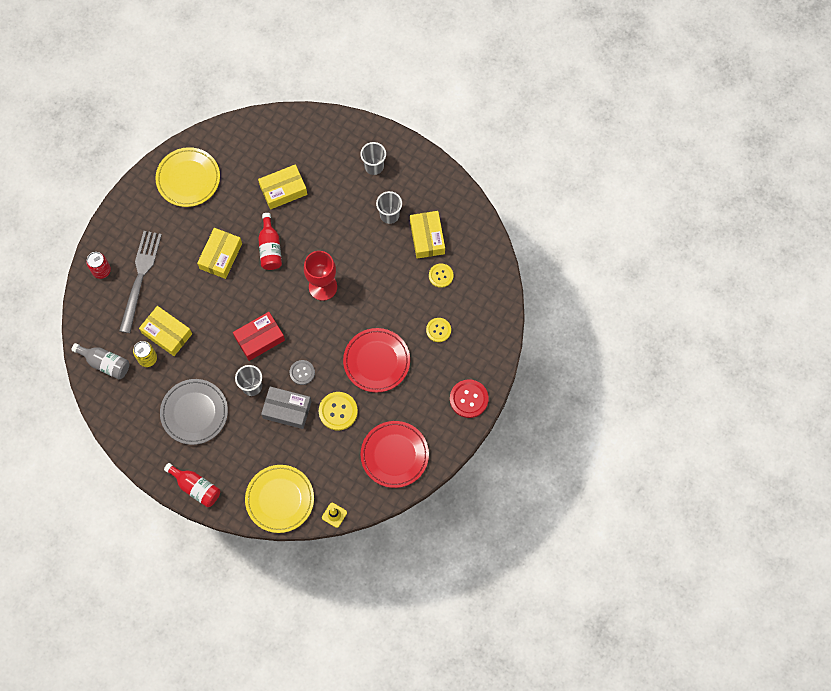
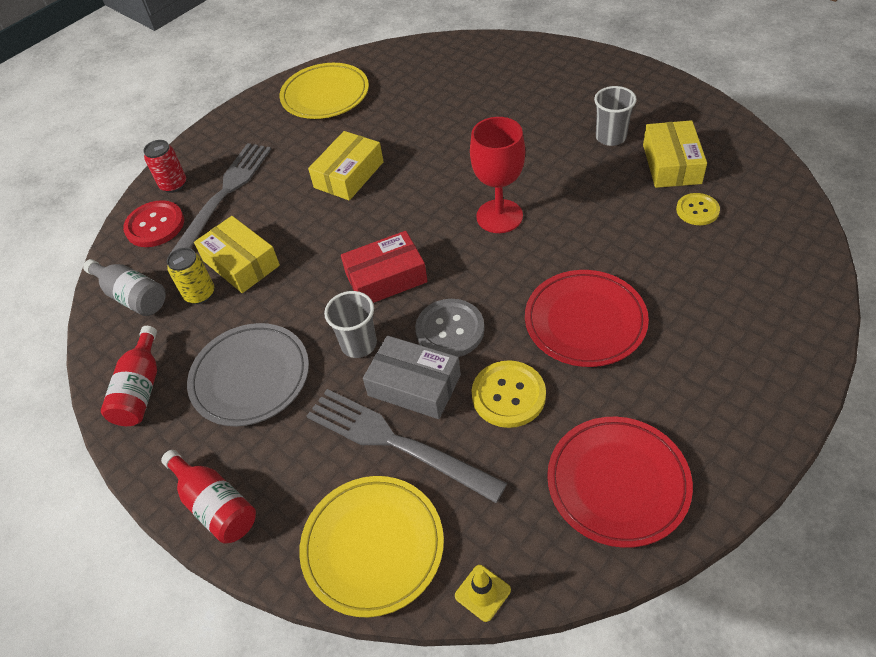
camera: 15 degrees right, 20 degrees down
(270, 248) = (424, 168): red bottle -> red bottle (141, 389)
(282, 444) = (396, 442): none -> grey fork
(283, 190) = (454, 108): yellow box -> none
(302, 372) = (450, 330): grey button -> grey button, size x1.53
(374, 166) = (588, 87): grey cup -> none
(438, 330) = (698, 282): yellow button -> none
(469, 399) = (767, 394): red button -> red button (155, 225)

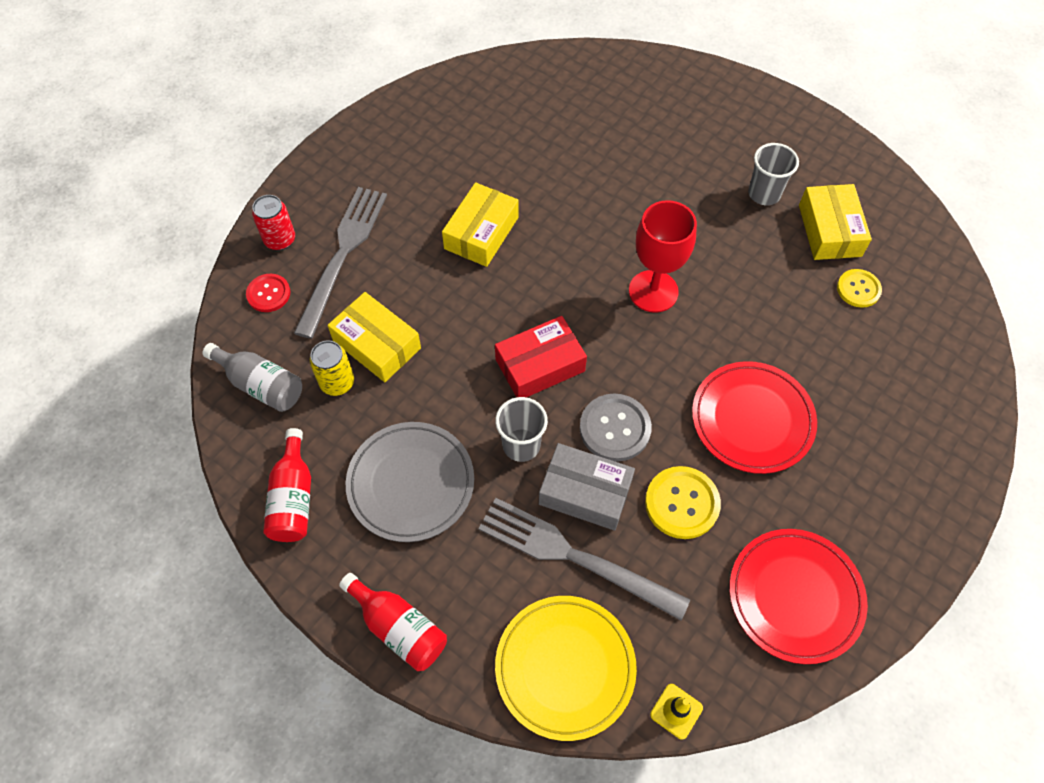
camera: 10 degrees left, 10 degrees up
(155, 225) = (268, 294): red button -> red button, size x0.66
(325, 95) = (439, 123): yellow plate -> none

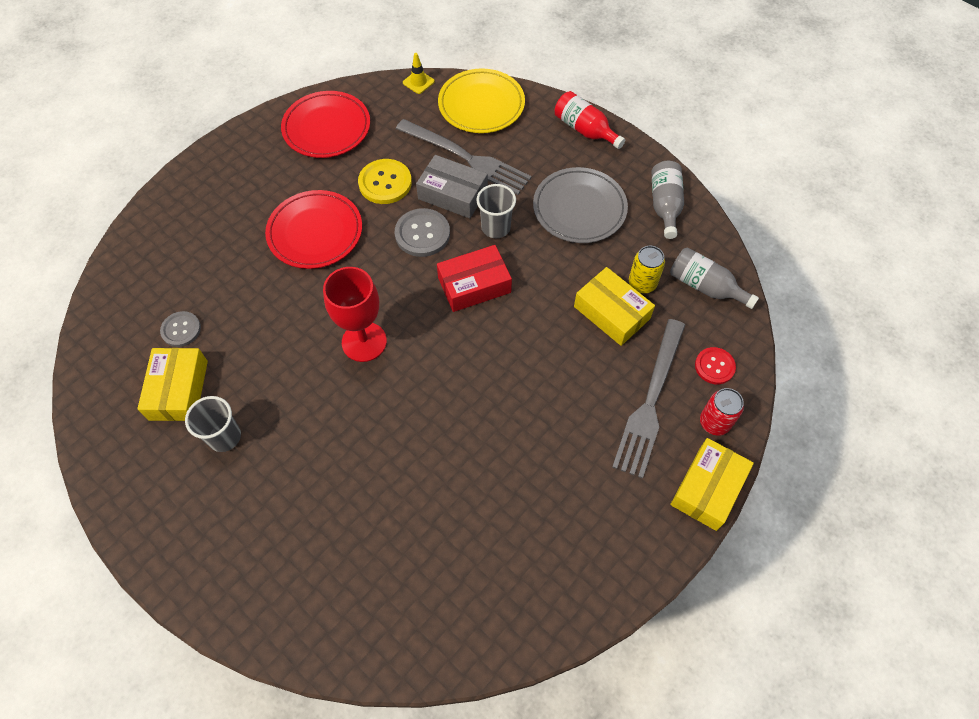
camera: 175 degrees left, 0 degrees up
(293, 498) = (665, 205): red bottle -> grey bottle
(481, 233) = (516, 414): yellow box -> yellow box (707, 488)
(858, 289) = (181, 330): yellow button -> grey button

